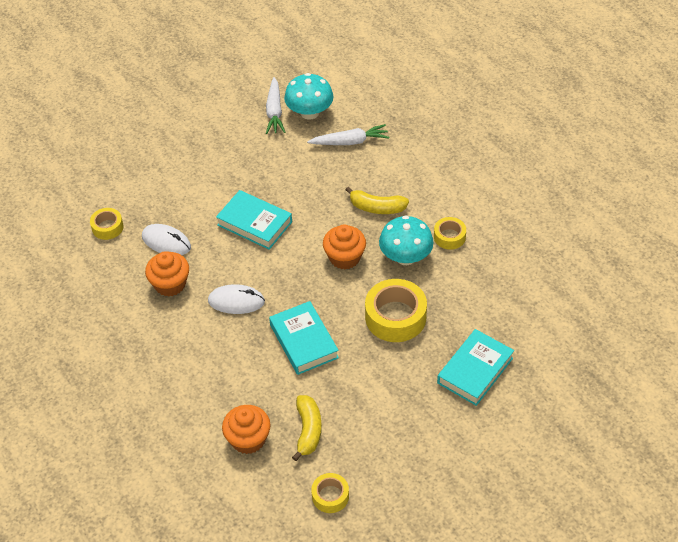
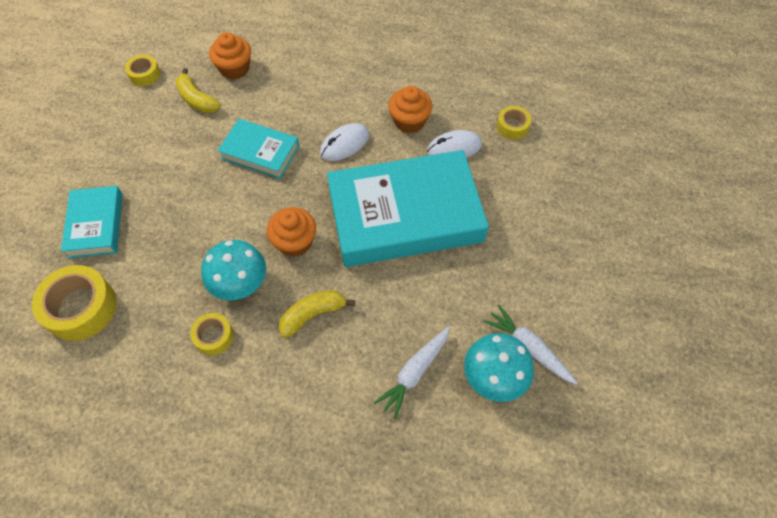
camera: 135 degrees right, 10 degrees up
(254, 223) = (405, 215): turquoise book -> turquoise book, size x1.99
(395, 317) = (201, 222): yellow tape -> yellow tape (81, 308)

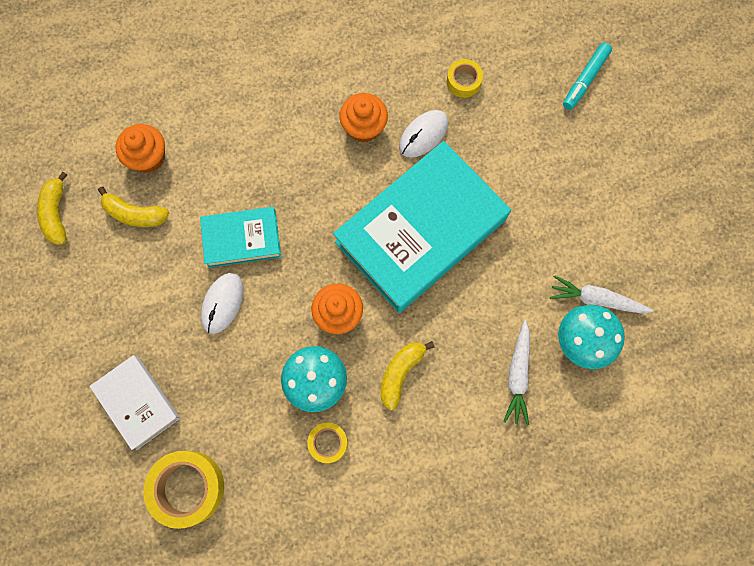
camera: 30 degrees left, 15 degrees up
(96, 225) = (137, 403): turquoise book -> white book
(144, 74) = (56, 214): yellow tape -> yellow banana
(344, 144) = (318, 186): white mouse -> white mouse (222, 303)
(621, 171) = (585, 79): none -> turquoise marker

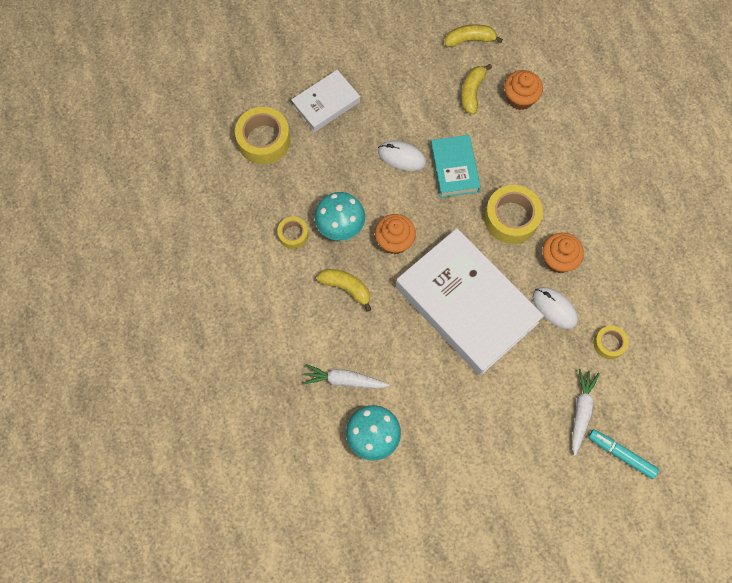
camera: 90 degrees right, 5 degrees down
(311, 175) = (511, 218): none -> yellow tape
(420, 231) = (466, 305): turquoise book -> white book
(596, 299) = (409, 450): white carrot -> white carrot (581, 411)

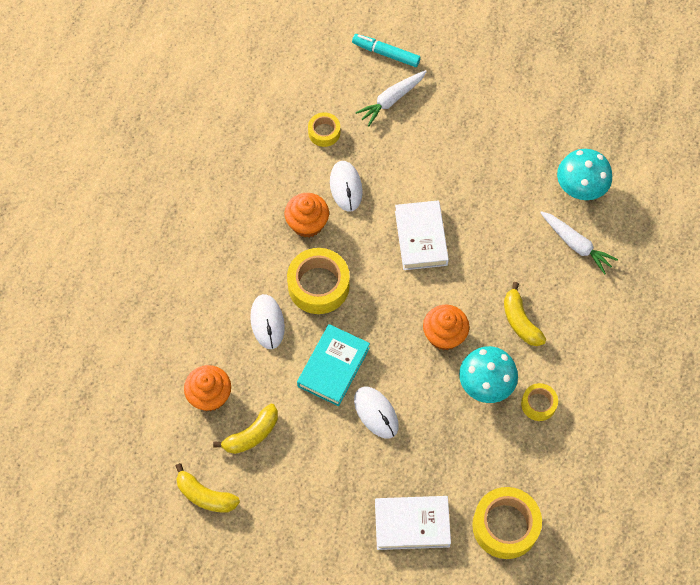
camera: 145 degrees left, 5 degrees down
(466, 305) = (421, 238): white book -> white book, size x0.50
(524, 169) = (267, 322): none -> white mouse
(621, 454) = (386, 53): turquoise marker -> turquoise marker turned 135 degrees clockwise

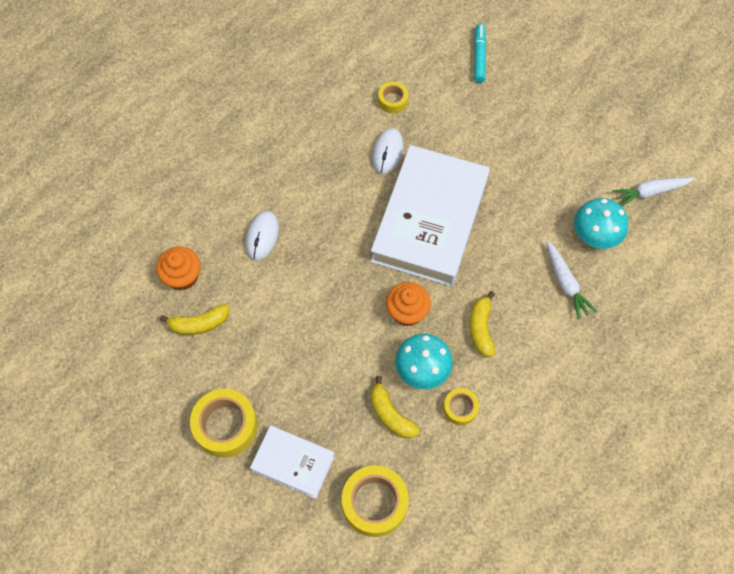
camera: 25 degrees right, 0 degrees up
(205, 495) = (133, 358): yellow banana -> yellow banana (390, 414)
(307, 223) = (339, 169): orange cupcake -> none
(318, 285) = (321, 224): yellow tape -> yellow tape (226, 426)
(333, 367) = (297, 297): turquoise book -> none
(376, 413) = (313, 352): white mouse -> none
(386, 53) = (479, 57): turquoise marker -> turquoise marker turned 45 degrees clockwise
(391, 100) = (464, 96): white carrot -> white carrot (650, 192)
(421, 238) = (429, 220): white book -> white book, size x1.99

